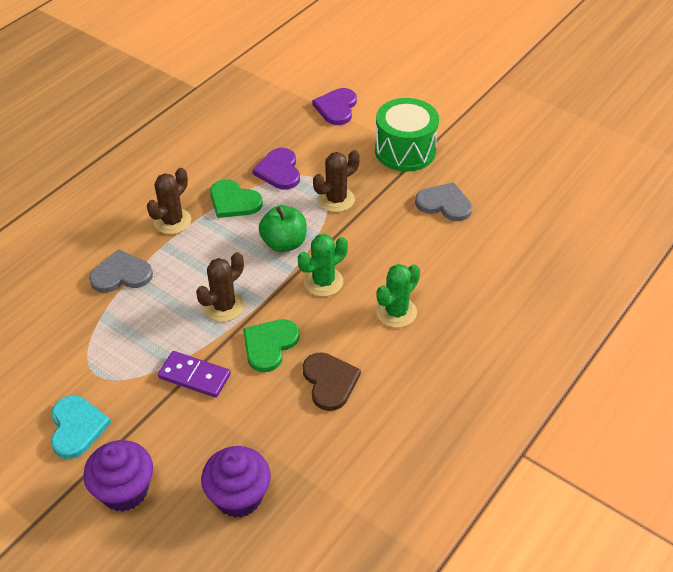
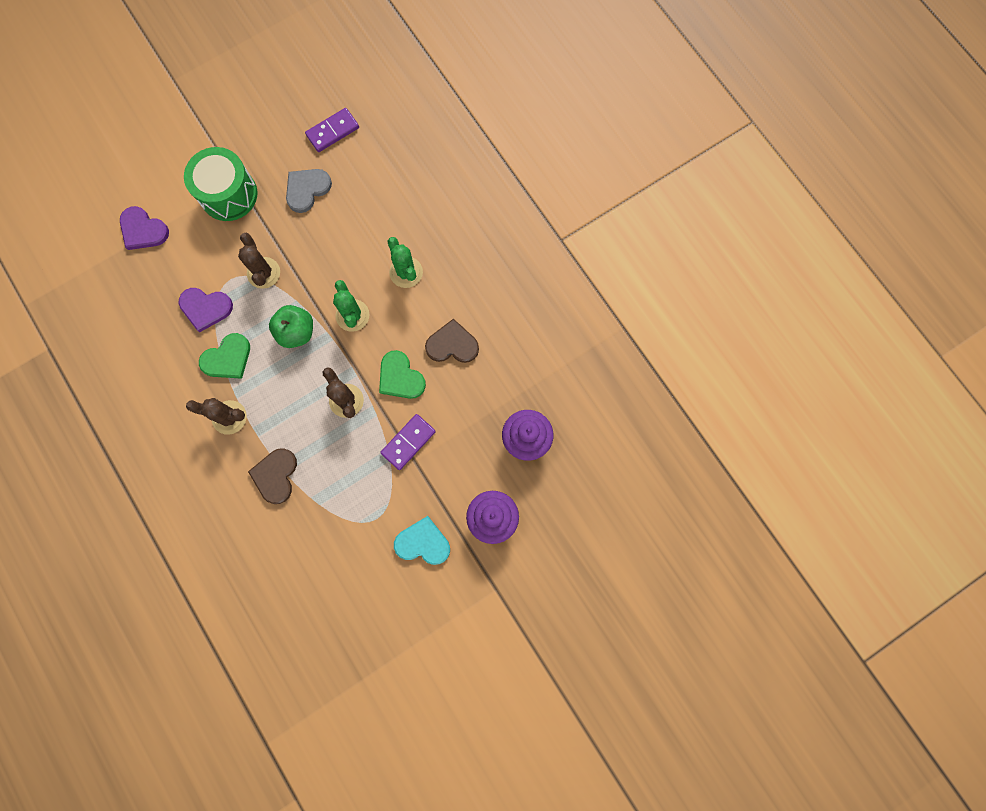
camera: 70 degrees left, 30 degrees up
(121, 274) = (275, 475): grey heart -> brown heart
(172, 221) = (229, 417): brown cactus -> brown cactus turned 45 degrees counterclockwise
(521, 203) = (333, 131): none -> purple domino

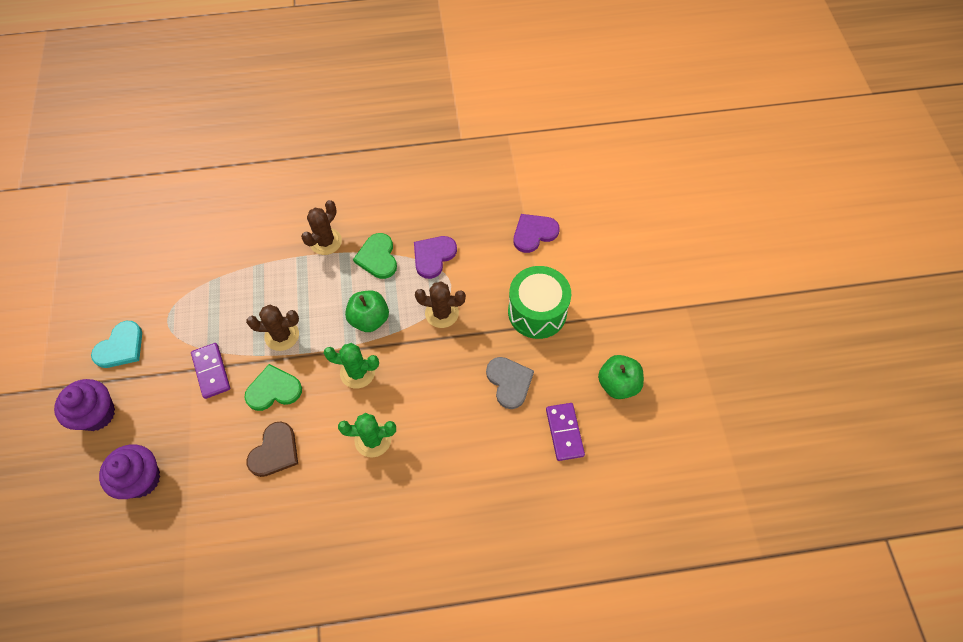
camera: 115 degrees right, 15 degrees down
(272, 107) = (618, 384): none -> green apple
(275, 475) = (255, 258): brown heart -> none

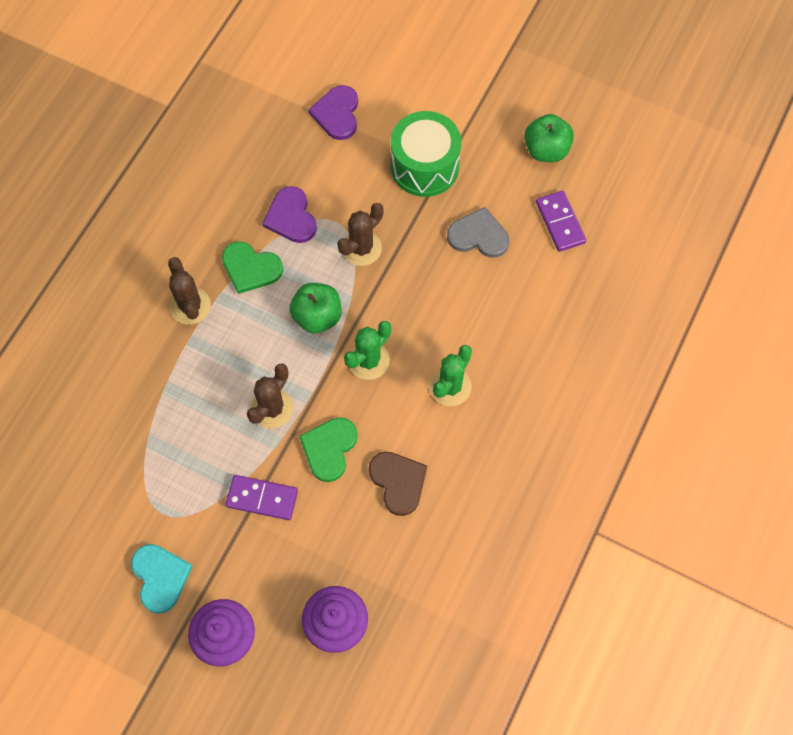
camera: 55 degrees left, 5 degrees up
(564, 432) = (560, 222): purple domino -> purple domino turned 45 degrees clockwise

